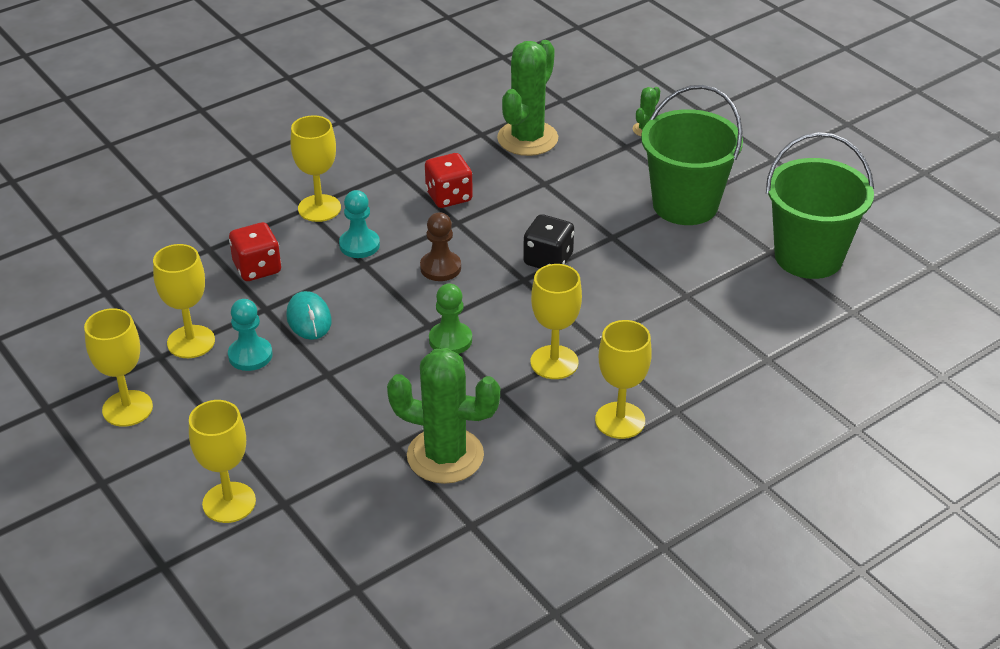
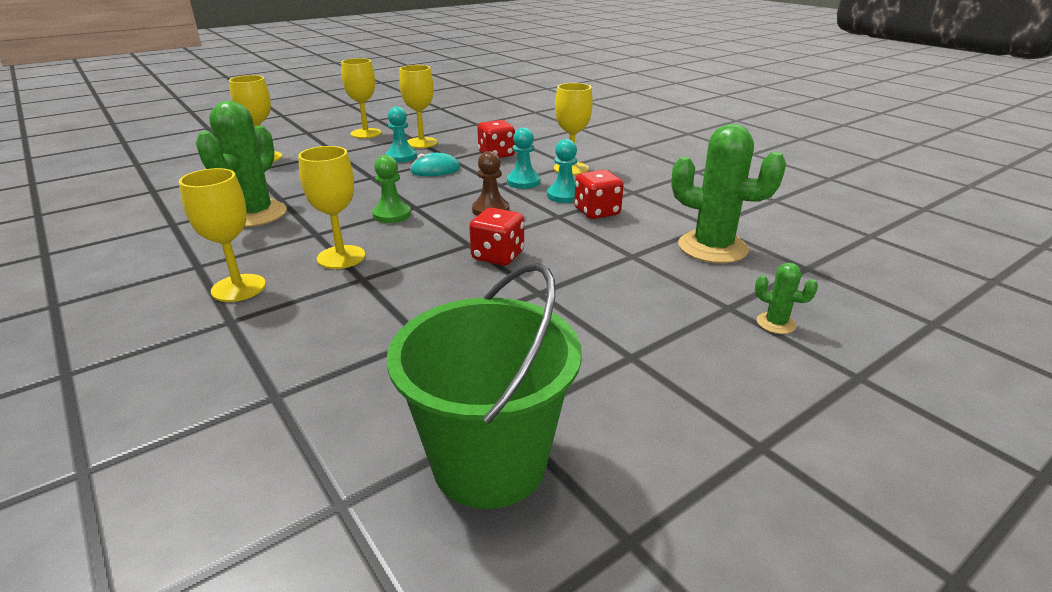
camera: 90 degrees right, 10 degrees down
(403, 216) = (564, 195): none -> turquoise pawn
(548, 260) = (498, 256): black dice -> red dice
(685, 205) = (609, 347): green bucket -> none

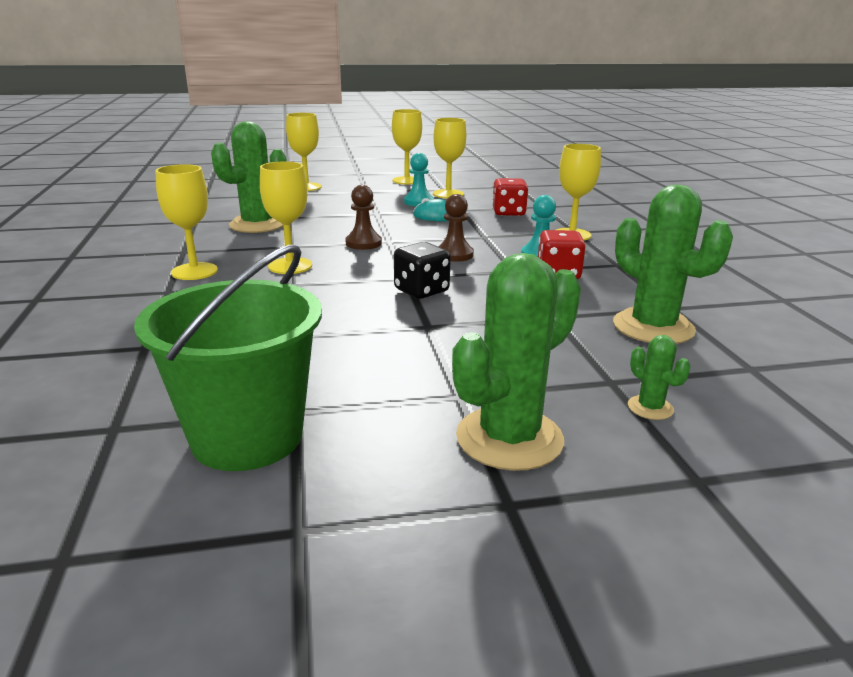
camera: 25 degrees right, 5 degrees down
(392, 215) = (363, 243): green pawn -> brown pawn
(498, 256) = (421, 291): red dice -> black dice
(523, 182) = (510, 238): turquoise pawn -> none
(706, 385) = (509, 438): none -> green cactus

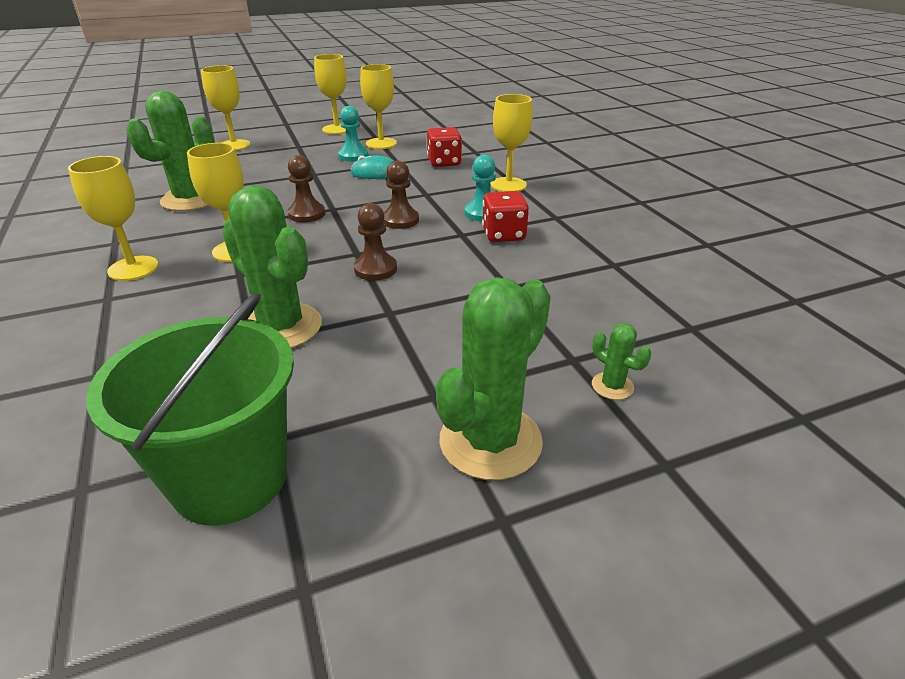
camera: 10 degrees left, 10 degrees up
(421, 291) = (375, 269): black dice -> brown pawn
(653, 327) = (600, 290): green cactus -> green cactus (281, 327)

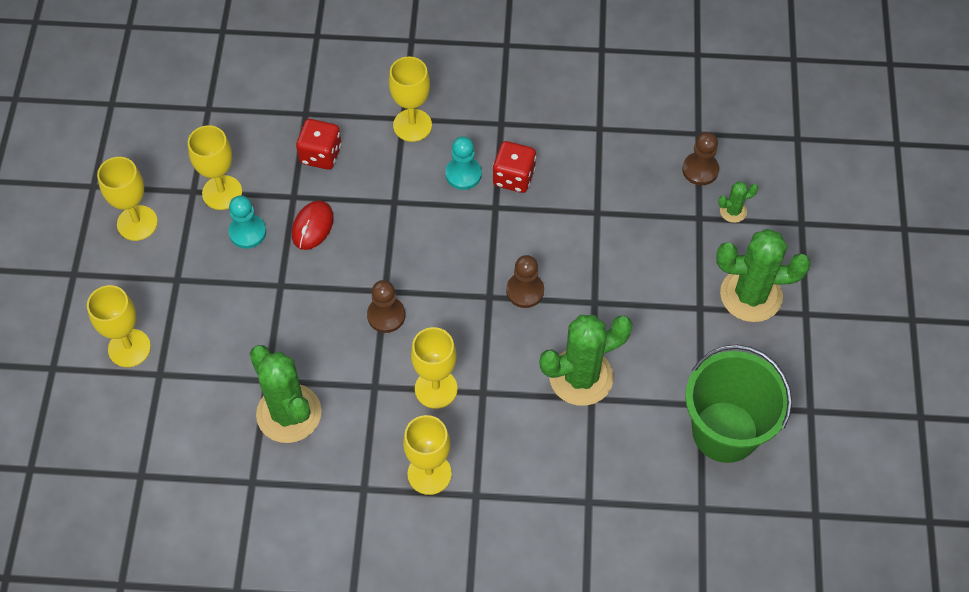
camera: 65 degrees left, 25 degrees up
(375, 173) = (312, 226): turquoise mouse -> red mouse
(400, 220) = (442, 243): brown pawn -> brown pawn (700, 170)
(490, 441) = (751, 295): green cactus -> green cactus turned 60 degrees counterclockwise

